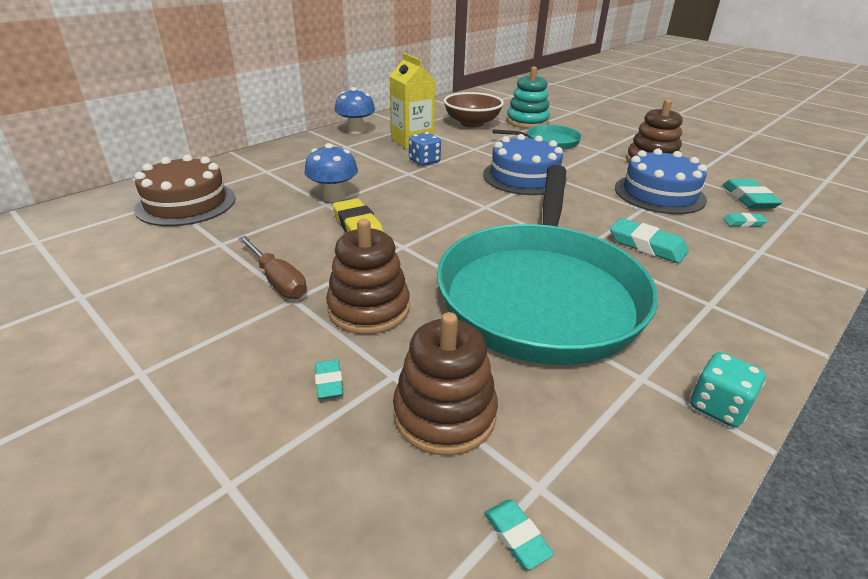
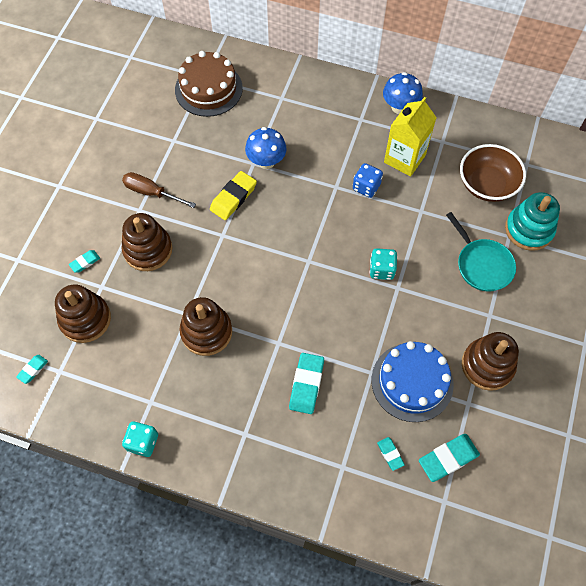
camera: 65 degrees right, 30 degrees up
(278, 281) = (151, 192): brown screwdriver -> brown screwdriver turned 90 degrees clockwise
(524, 177) = (381, 270): blue cake -> turquoise dice
(540, 294) = (206, 332): turquoise pan -> brown stacking toy

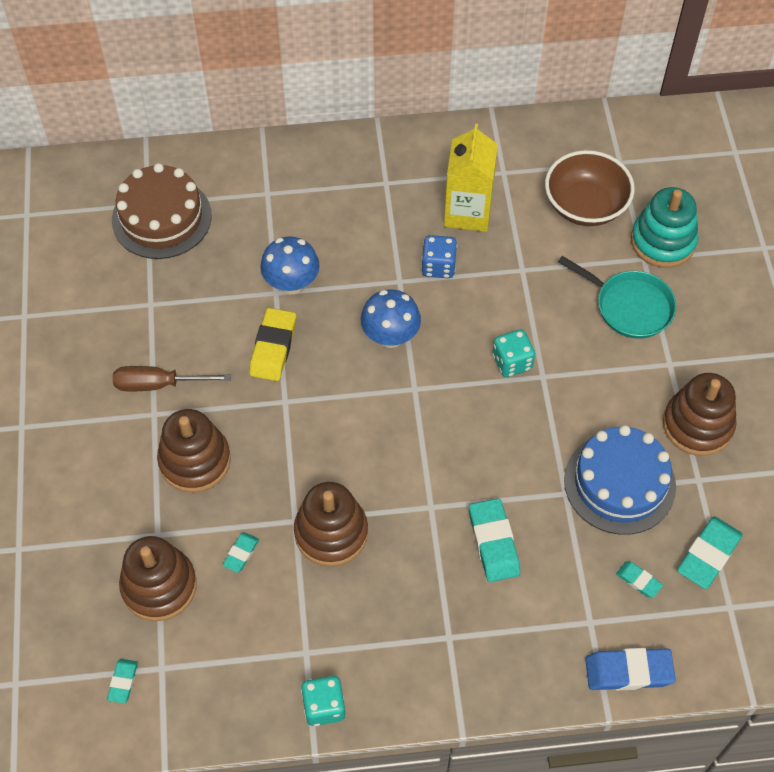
camera: 25 degrees left, 5 degrees down
(85, 262) = (117, 512): turquoise eraser -> turquoise eraser (241, 553)
(351, 513) = (628, 671): none -> blue eraser
(399, 107) = (427, 149): blue mushroom -> blue mushroom (390, 336)

